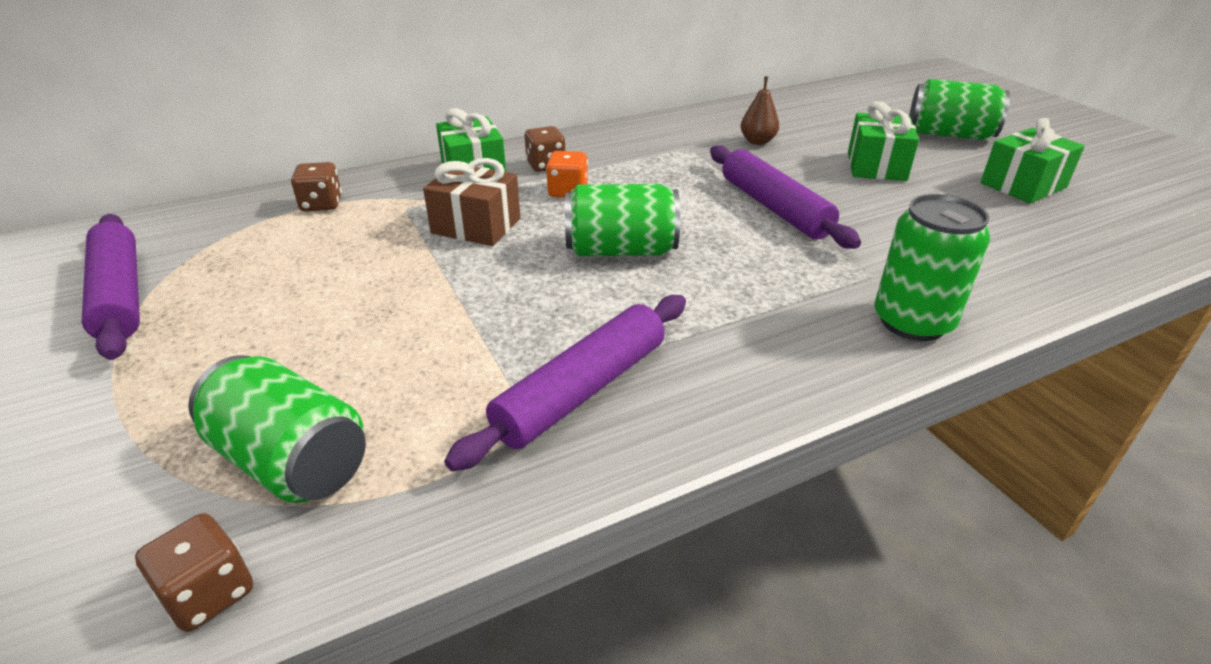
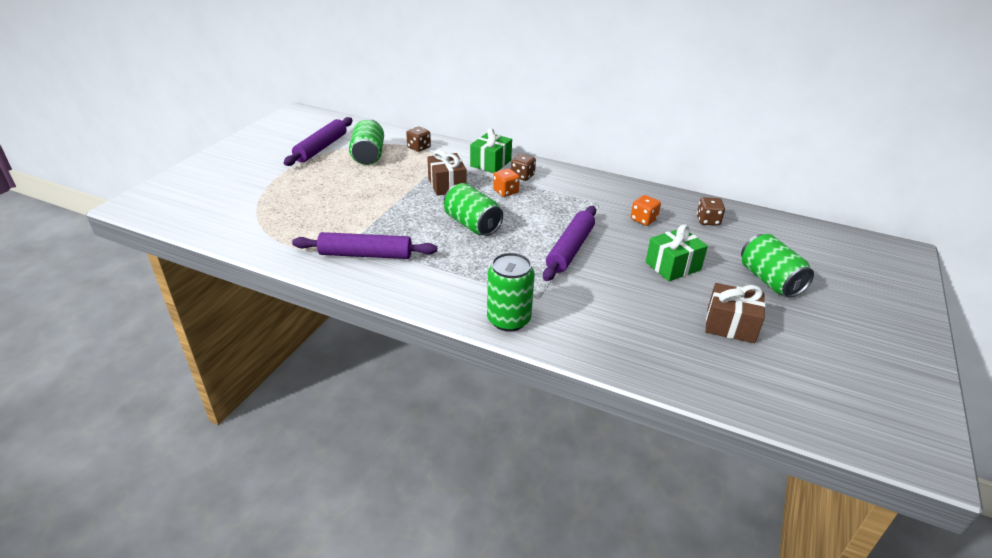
camera: 50 degrees right, 0 degrees up
(209, 593) = (223, 234): brown dice -> brown dice (708, 221)
(291, 461) = (279, 219): green can -> green can (368, 155)
(757, 141) = (643, 219): brown pear -> orange dice
(1023, 185) = (730, 325): green gift -> brown gift

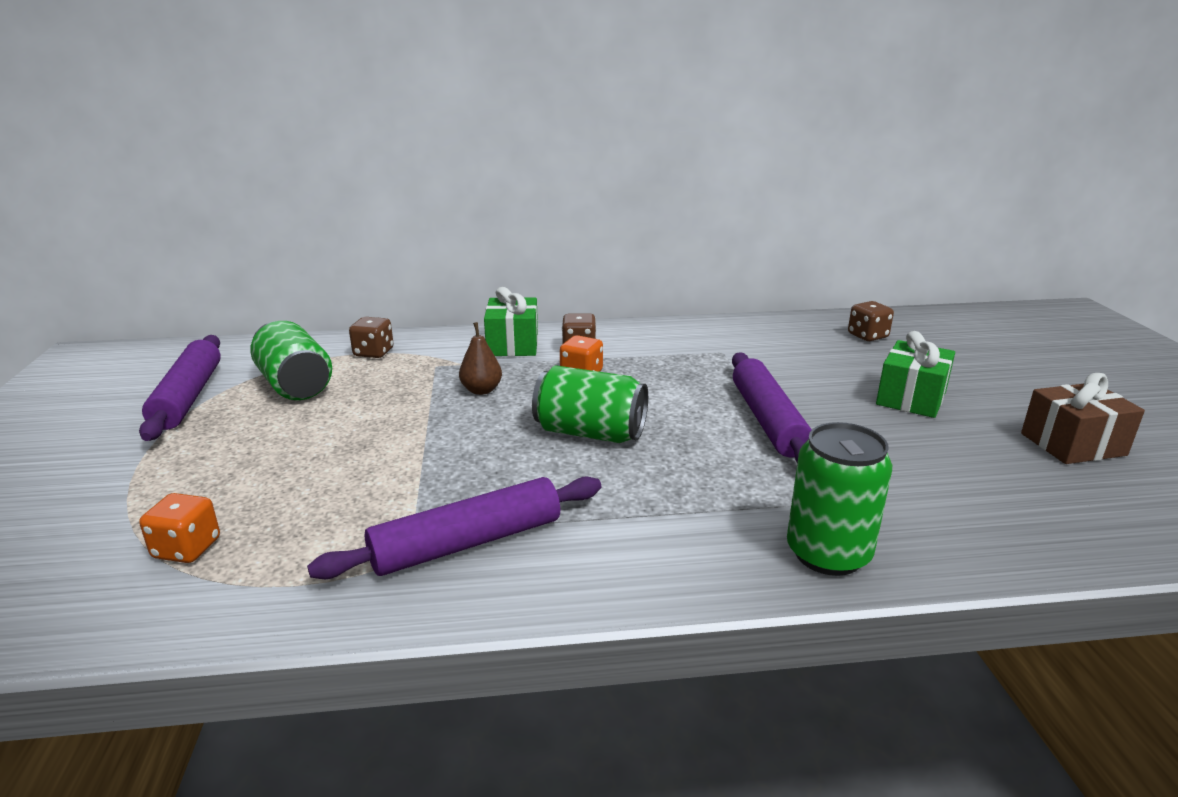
camera: 30 degrees left, 10 degrees down
(447, 185) = (481, 390): brown gift -> brown pear
(643, 219) = (800, 356): orange dice -> orange dice (187, 548)
(770, 280) = (1024, 379): green can -> none

